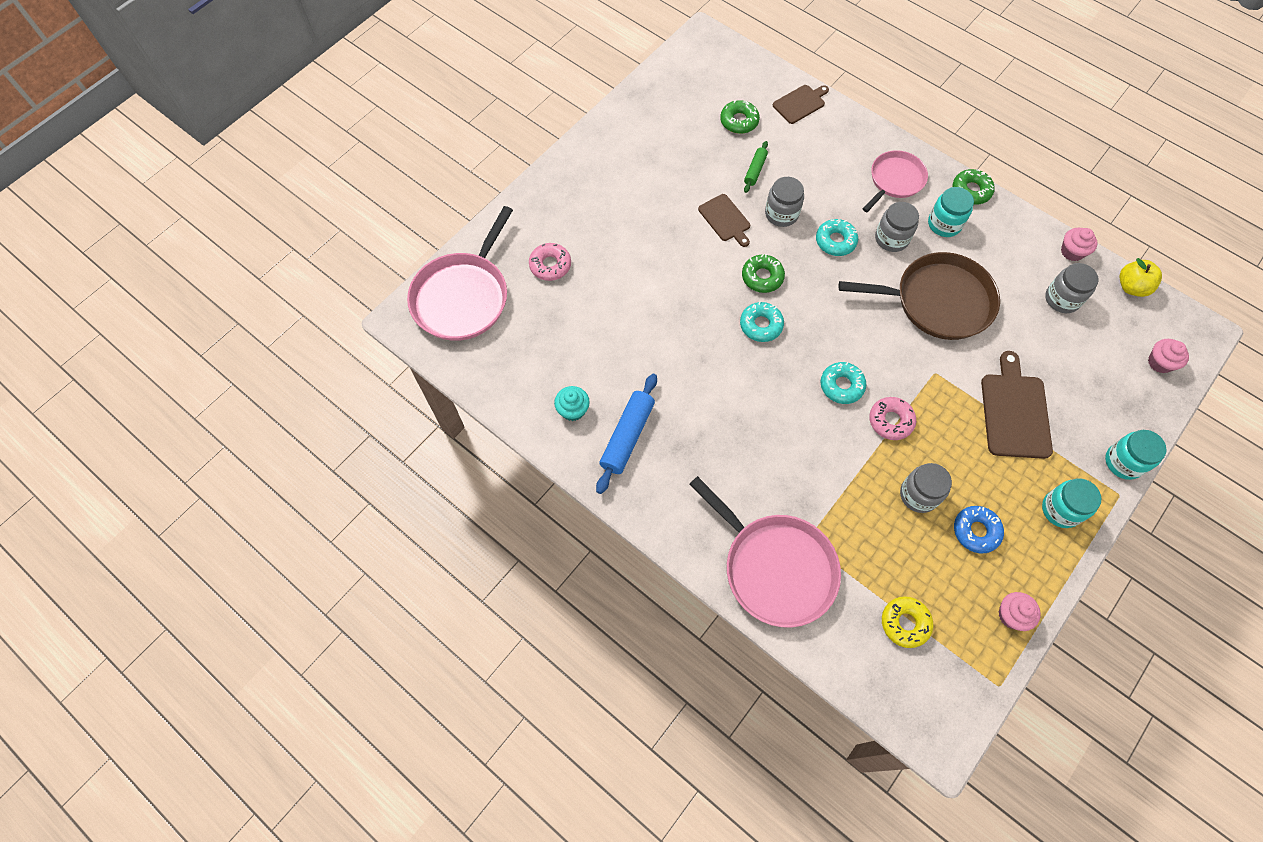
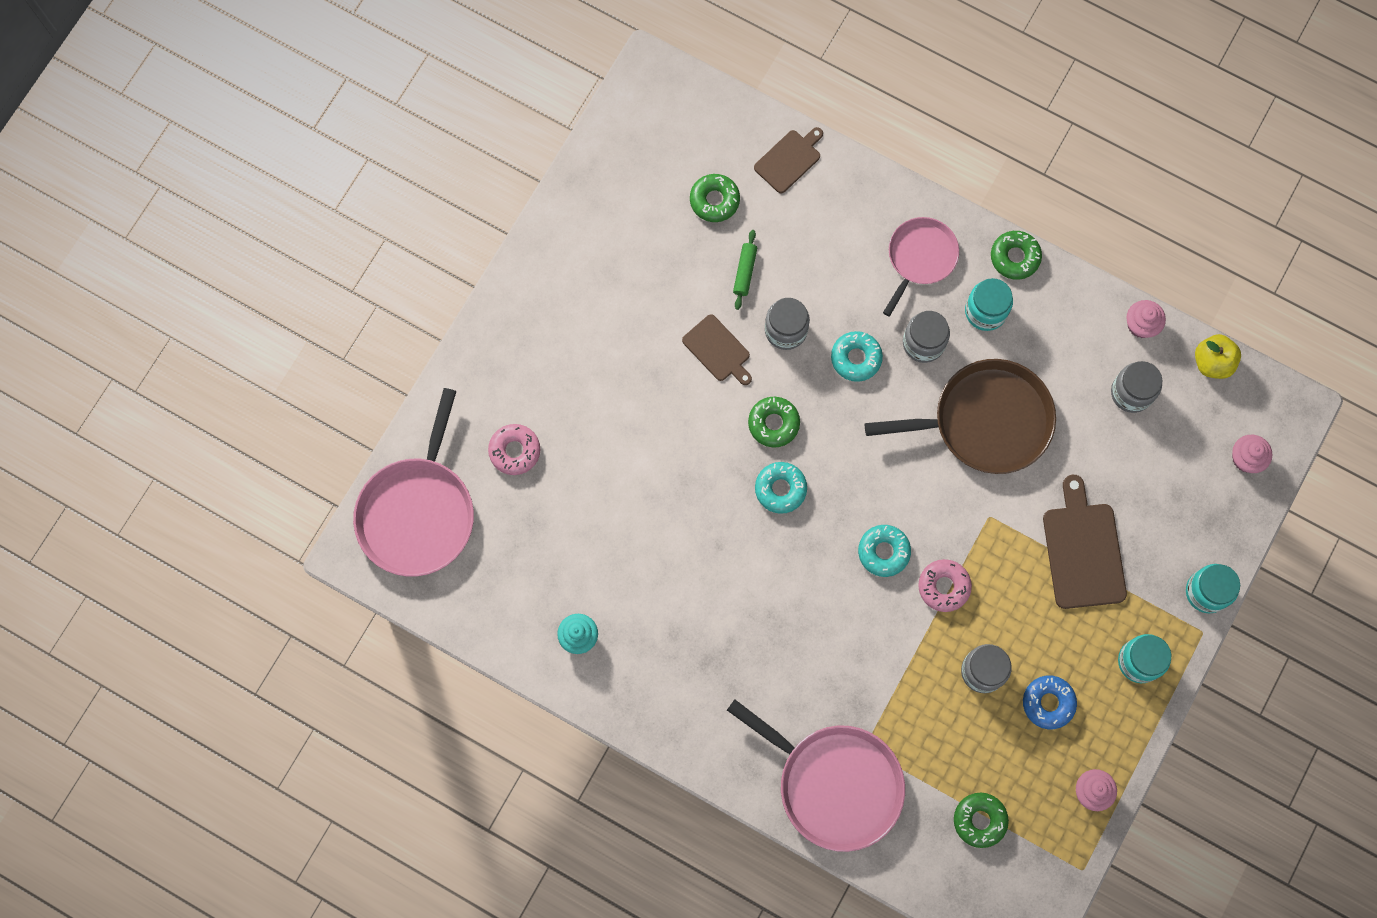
camera: 10 degrees left, 10 degrees up
(627, 436) = (647, 658): blue rolling pin -> none
(905, 623) = (979, 820): yellow donut -> green donut

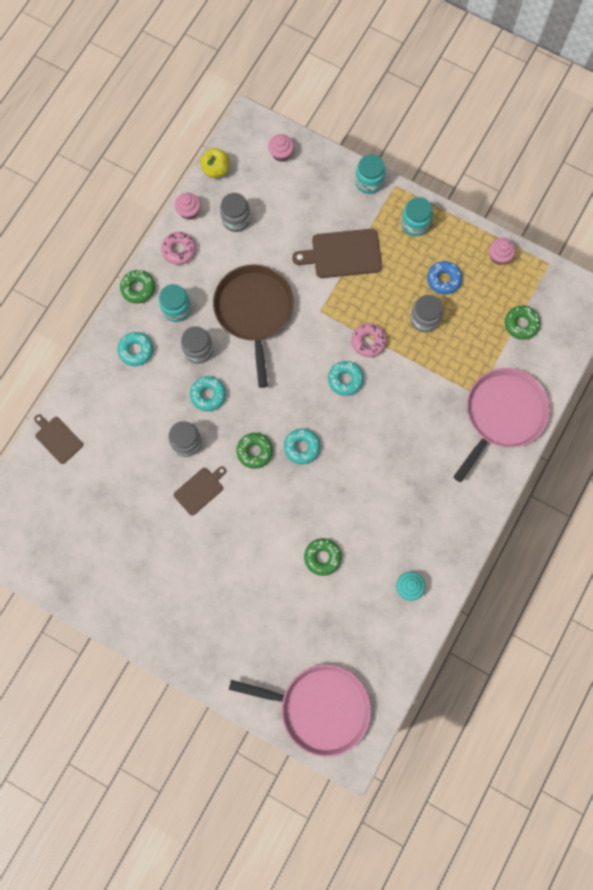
camera: 90 degrees left, 0 degrees up
(515, 451) = (273, 636): pink donut -> pink donut (179, 250)
(714, 200) = (86, 492): green donut -> green donut (322, 557)
(745, 272) = (142, 470): green rolling pin -> none
(920, 257) = (136, 350): pink pan -> turquoise donut

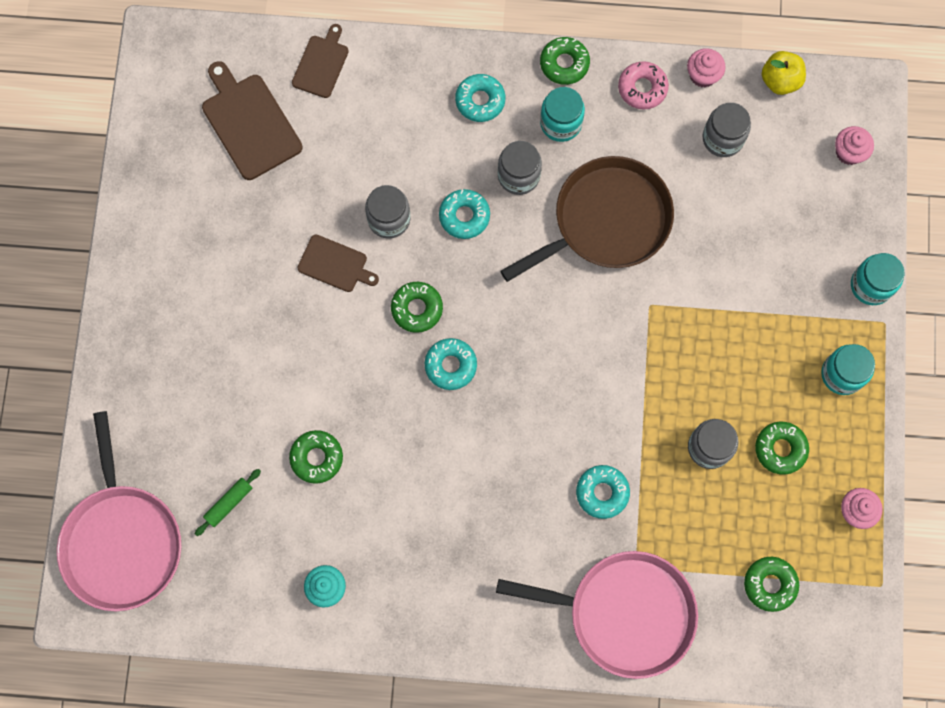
camera: 65 degrees right, 0 degrees up
(326, 626) = (229, 503): none -> green rolling pin
(343, 254) = (746, 298): brown cutting board -> brown cutting board (249, 123)
(345, 379) = (570, 380): turquoise donut -> turquoise donut (602, 492)
(368, 341) = (639, 387): pink donut -> none
(443, 279) = (780, 449): blue donut -> green donut

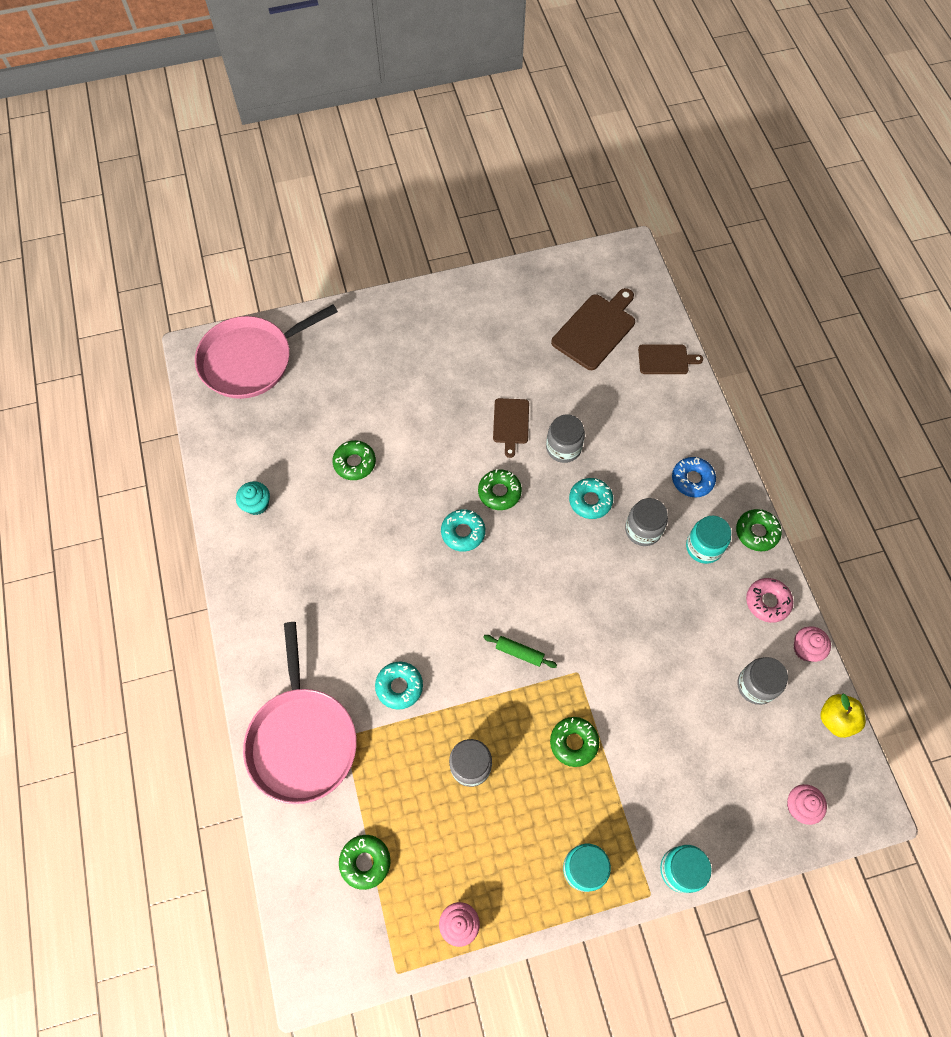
camera: 70 degrees right, 10 degrees down
(229, 503) = (300, 417): green rolling pin -> green rolling pin (519, 653)
(480, 101) = (692, 480): turquoise donut -> blue donut
(606, 221) = (636, 611): brown pan -> none
(780, 449) = (492, 831): green donut -> green donut (573, 742)

